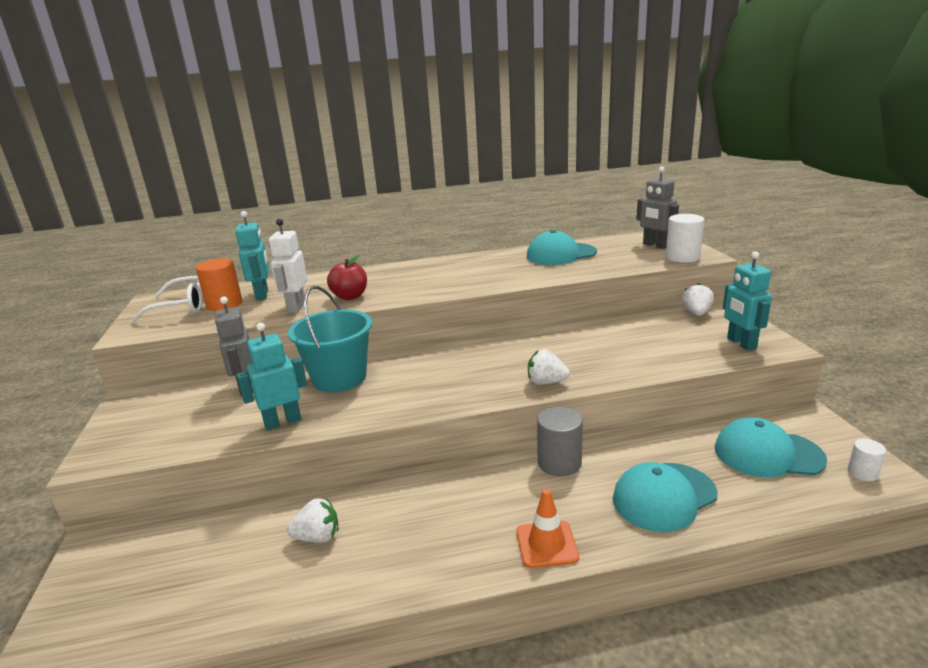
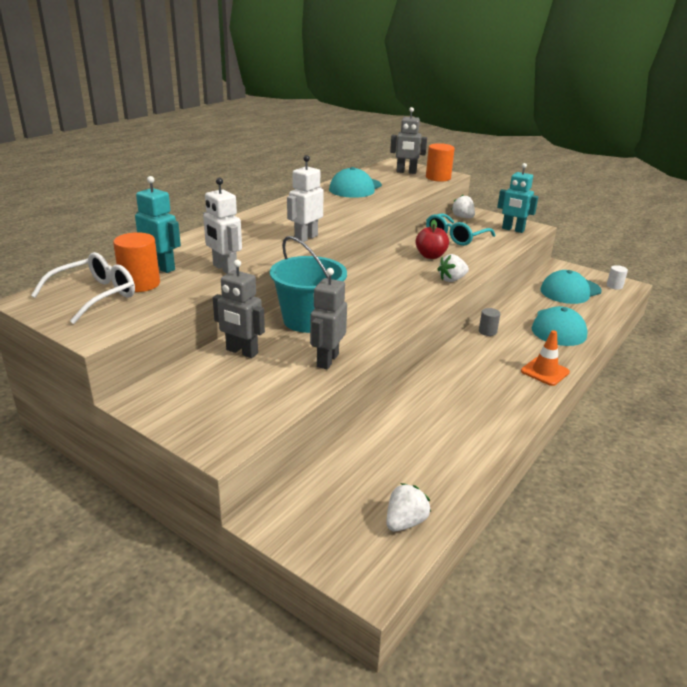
camera: 45 degrees left, 5 degrees up
(283, 422) = (327, 360): turquoise robot -> grey robot
(318, 537) = (424, 428): white strawberry -> white strawberry (405, 522)
(350, 296) = (255, 250): red apple -> red apple (430, 256)
(411, 295) = (305, 238): none -> white robot
(559, 463) = (487, 331): grey cylinder -> grey cylinder, size x0.57
(642, 334) = (455, 237): none -> turquoise glasses
(682, 257) = (438, 178): white cylinder -> orange cylinder

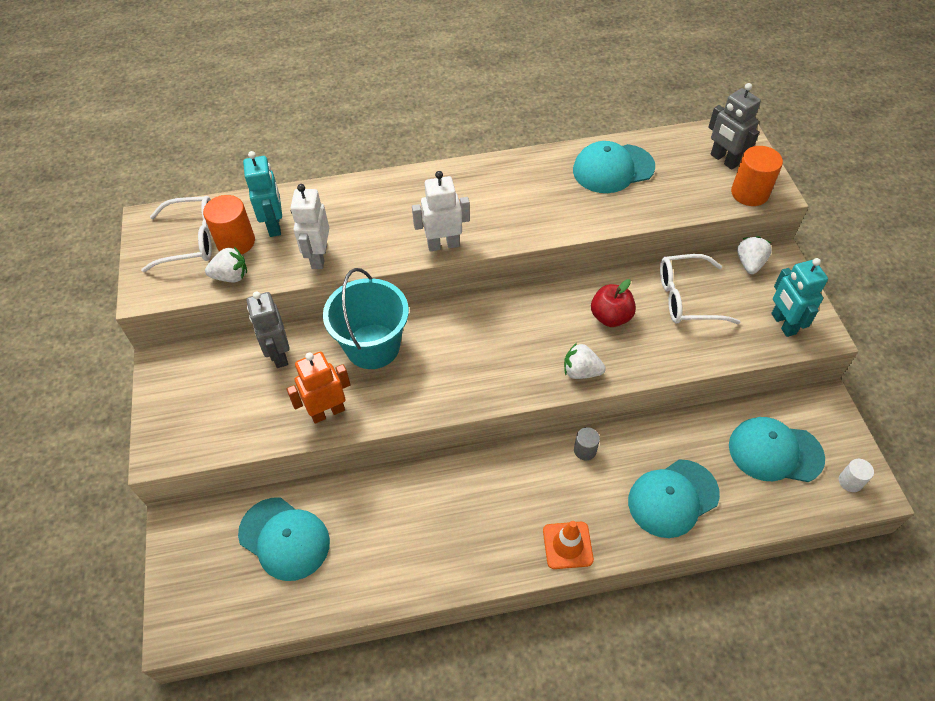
camera: 45 degrees right, 25 degrees up
(327, 360) = (327, 412): grey robot -> orange robot
(373, 471) = (284, 538): none -> turquoise cap
(405, 522) = (250, 604): white strawberry -> white strawberry (231, 276)
(455, 237) = (686, 298): turquoise glasses -> white glasses

